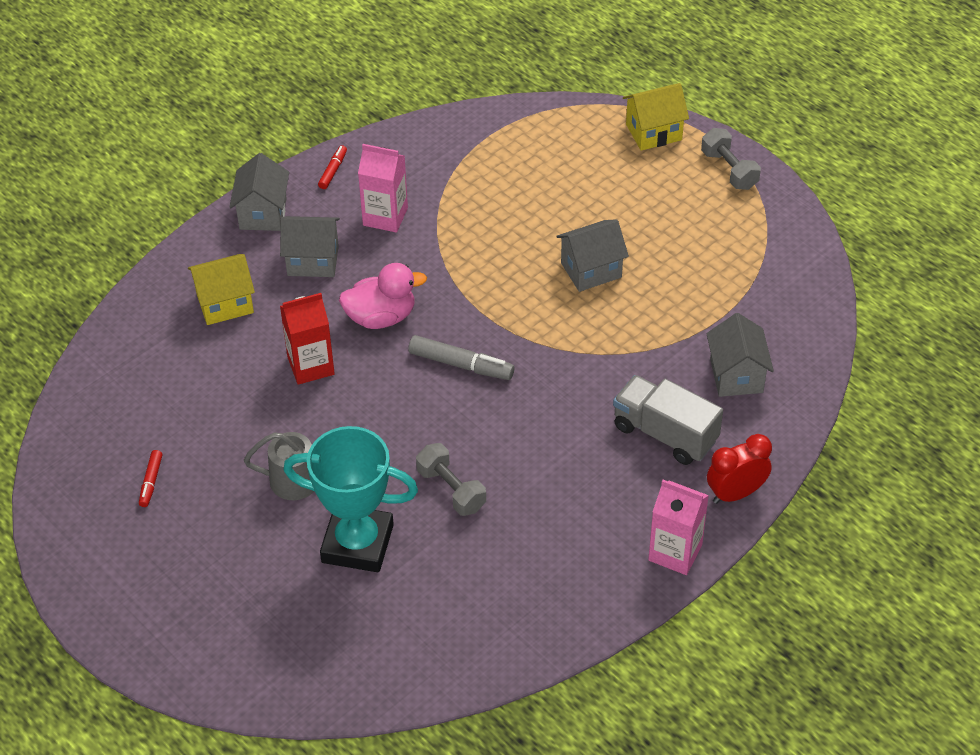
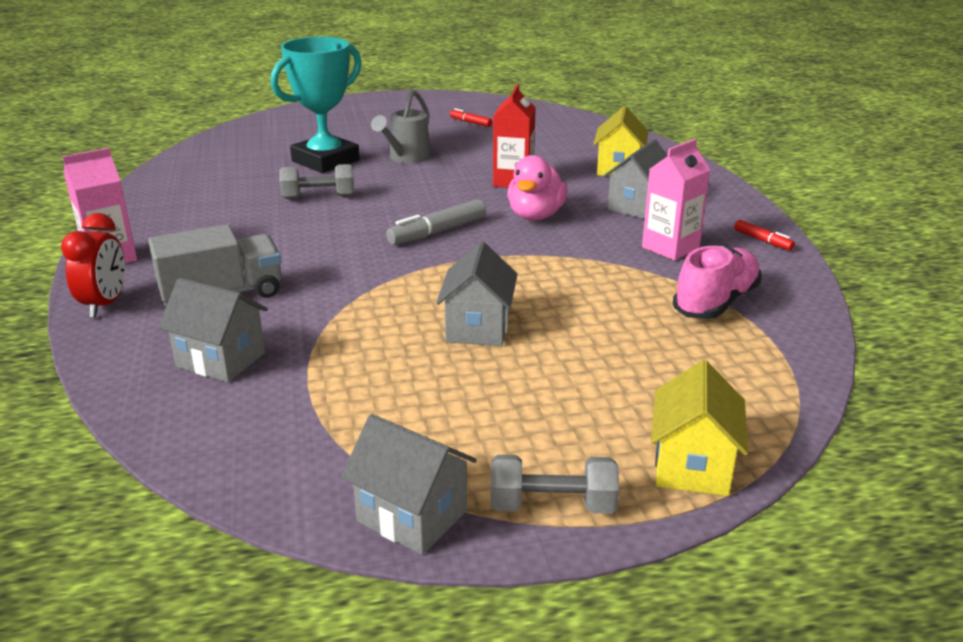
camera: 120 degrees right, 20 degrees down
(263, 213) = (721, 201): grey house -> grey house (412, 516)
(459, 170) = (715, 302): none -> pink shoe

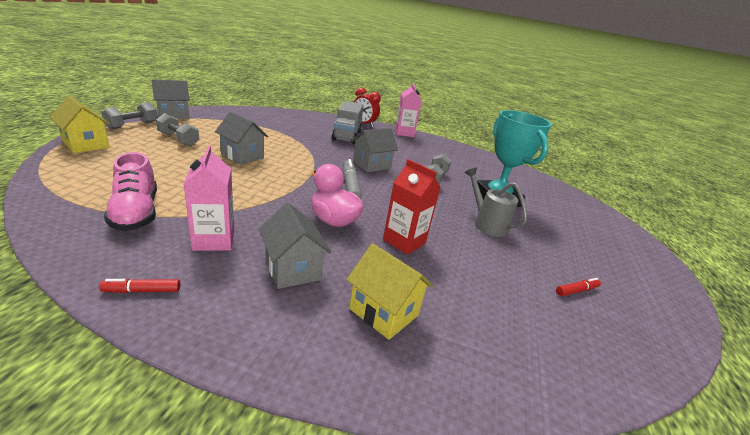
camera: 115 degrees right, 0 degrees up
(221, 360) = (299, 124): grey house -> grey house (371, 165)
(520, 411) = (178, 140): none -> grey dumbbell

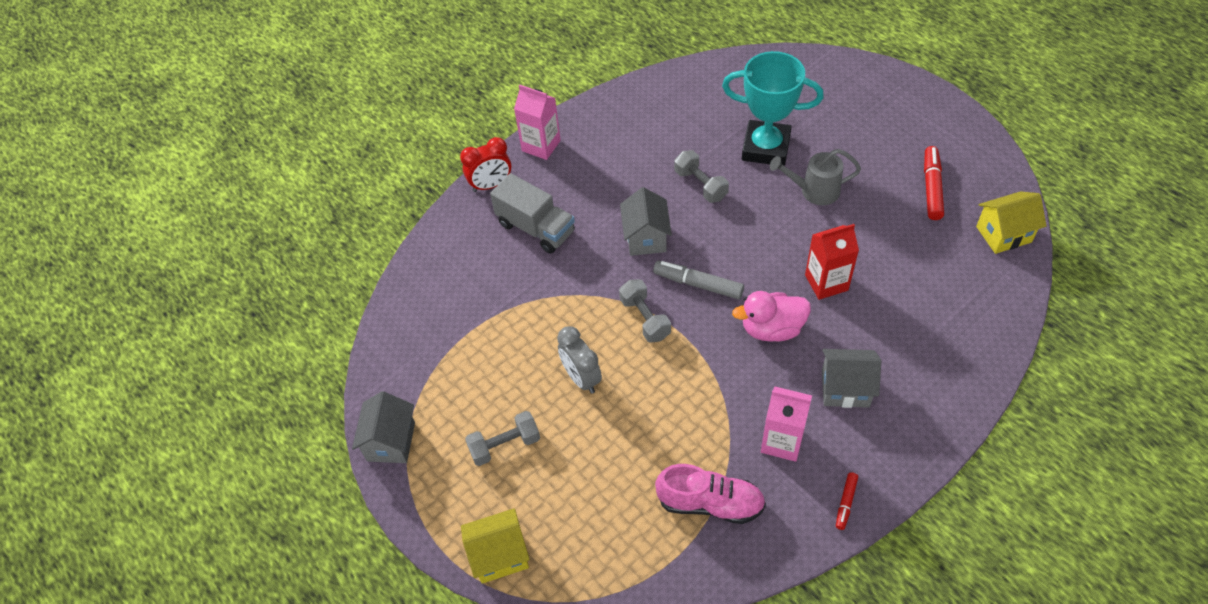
camera: 50 degrees left, 25 degrees up
(132, 125) = (430, 500): grey dumbbell -> grey dumbbell (645, 318)
(242, 156) = (581, 378): grey house -> grey clock
(383, 312) = (917, 342): yellow house -> yellow house (1003, 234)
(576, 290) = (931, 188): red marker -> red marker, size x1.75

